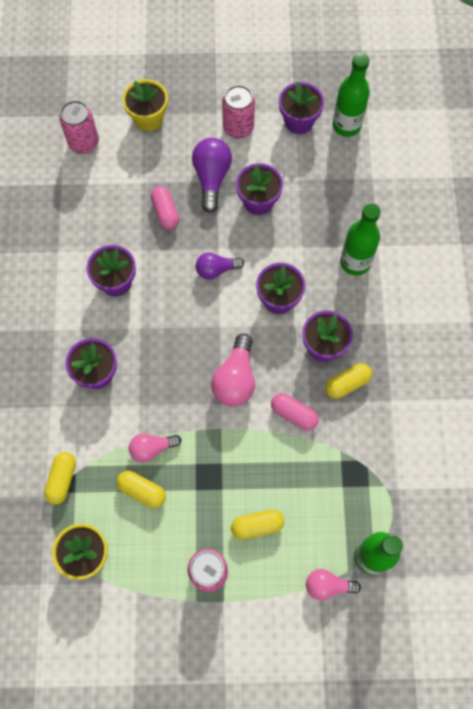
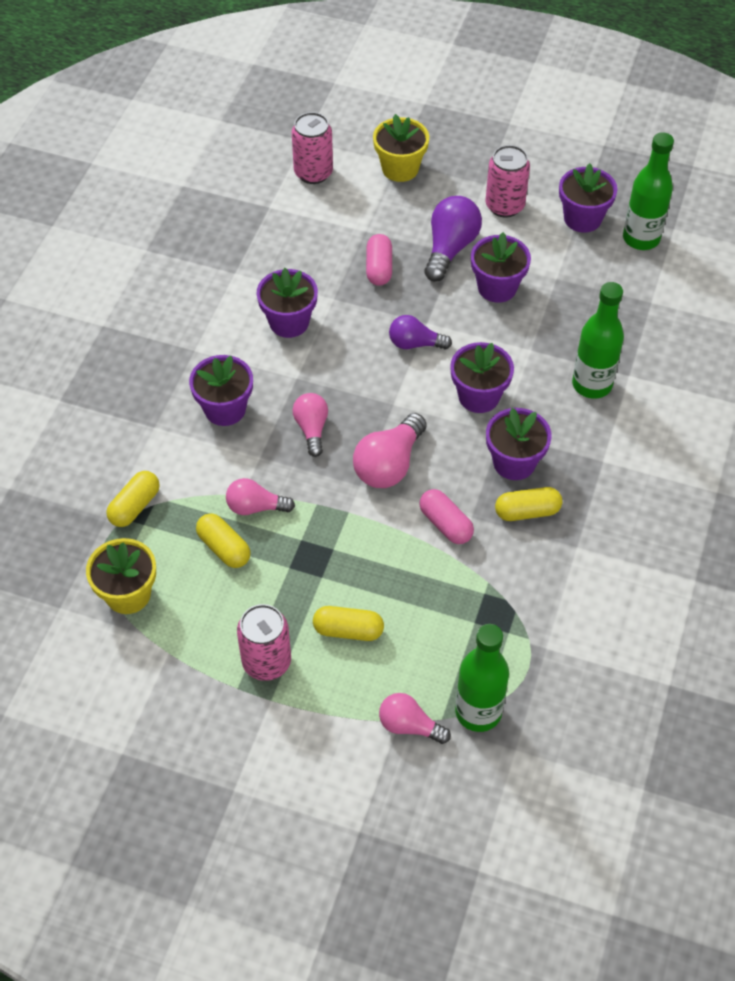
camera: 20 degrees right, 15 degrees down
(168, 368) = (312, 429): none -> pink light bulb

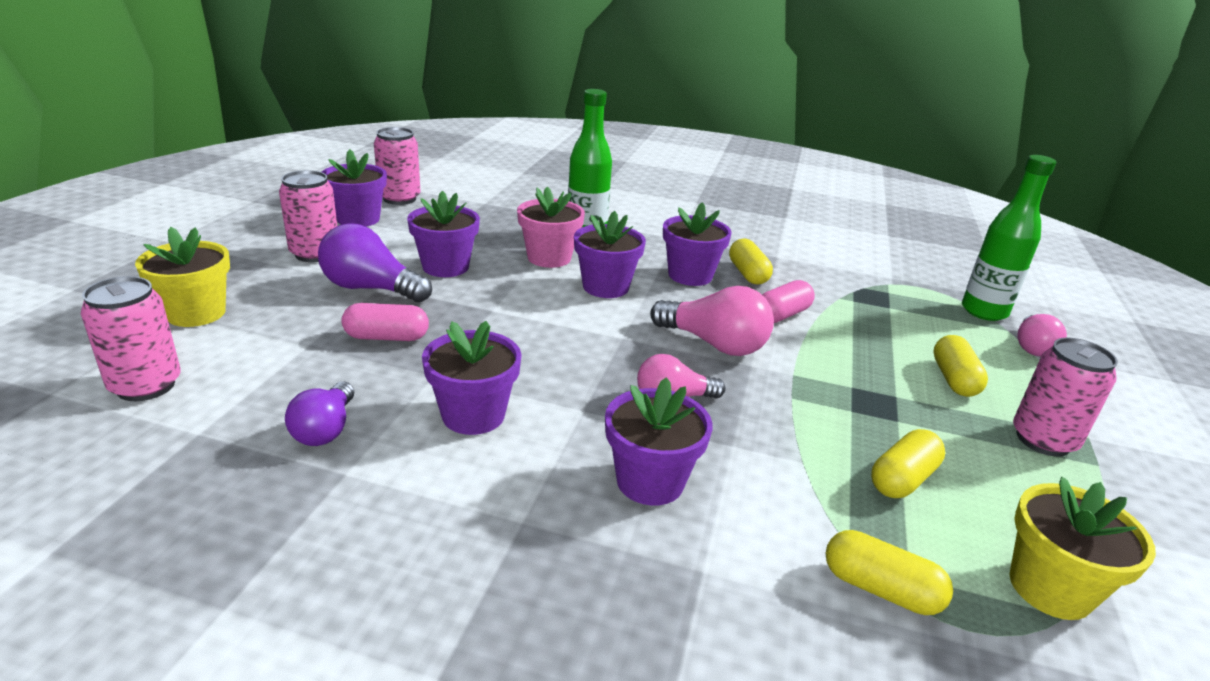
camera: 95 degrees left, 25 degrees down
(255, 507) = (820, 449): pink light bulb -> none
(415, 344) = (526, 319): purple light bulb -> purple light bulb (325, 430)
(530, 356) = (549, 258): none -> pink flower pot
(641, 238) = (399, 198): green bottle -> pink can

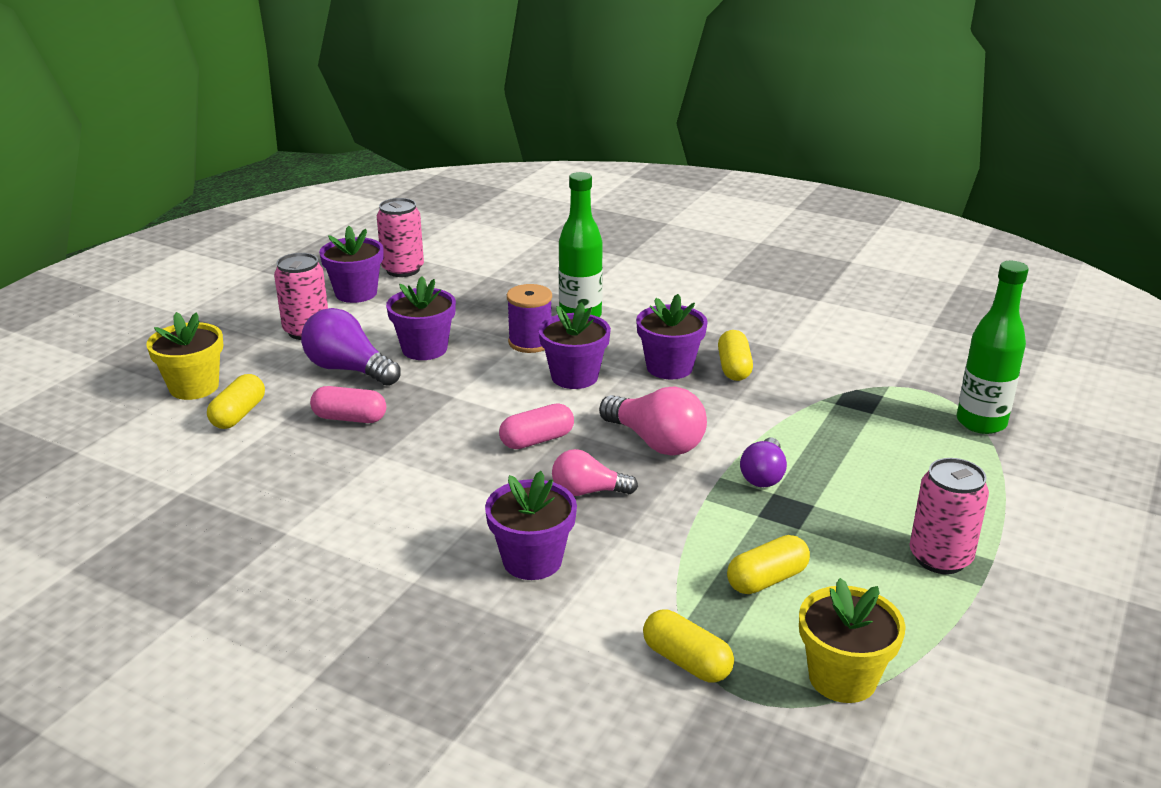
camera: 15 degrees right, 0 degrees up
(146, 386) = (147, 450): pink can -> none
(325, 430) = (278, 496): purple light bulb -> purple light bulb (763, 476)
(473, 415) = (403, 493): purple flower pot -> none
(549, 258) = (530, 342): pink flower pot -> purple spool
(782, 315) = (745, 415): pink capsule -> pink capsule (537, 440)
(953, 379) = (888, 493): yellow capsule -> yellow capsule (238, 414)
(1032, 347) = (1007, 465): pink light bulb -> none

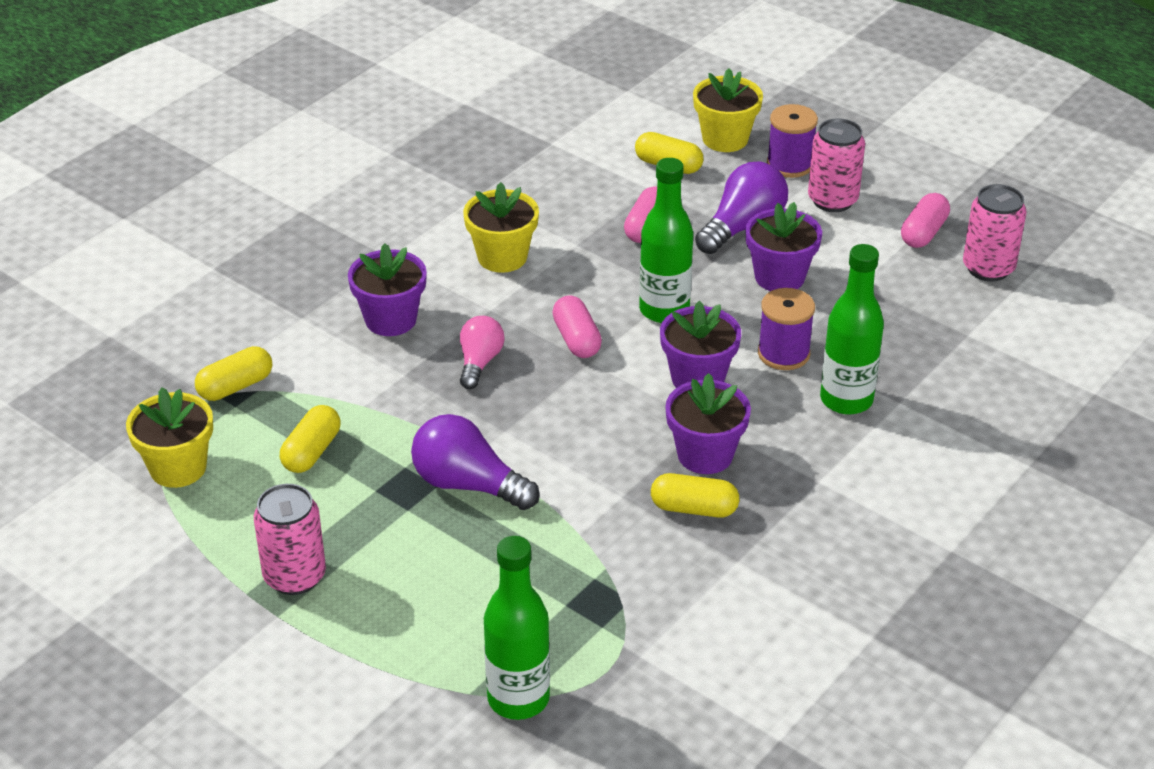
camera: 100 degrees right, 10 degrees up
(246, 352) = (789, 164): none -> purple spool
(356, 293) = (923, 233): purple flower pot -> pink capsule
(407, 499) = (502, 257): none -> yellow flower pot
(482, 399) = (664, 310): none -> green bottle
(656, 442) = (551, 419): pink light bulb -> none
(763, 476) = (468, 484): purple light bulb -> purple light bulb, size x1.55
(767, 579) = (312, 452): yellow capsule -> yellow capsule turned 45 degrees clockwise

